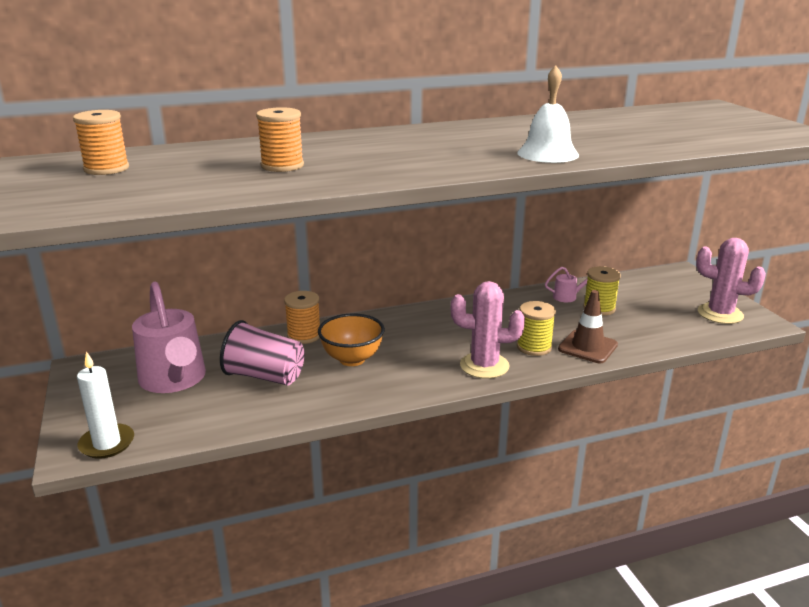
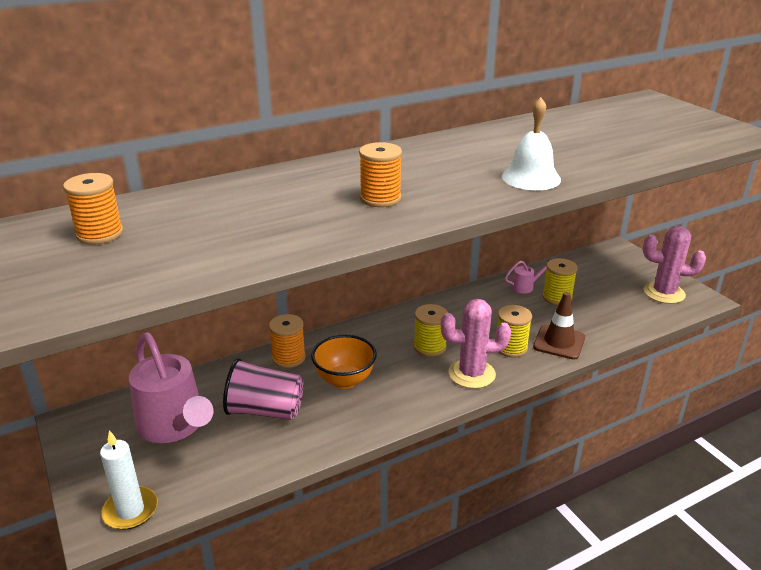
camera: 10 degrees left, 5 degrees up
(282, 166) = (283, 215): orange spool -> orange spool (380, 198)
(449, 339) = (430, 347): none -> yellow spool

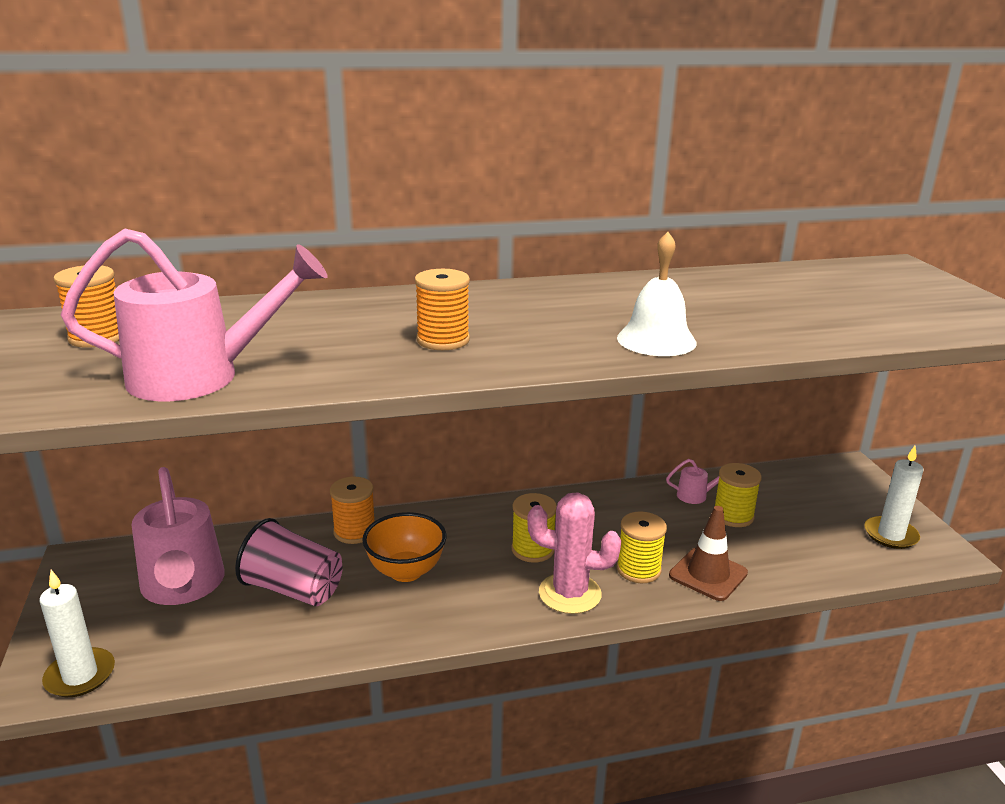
camera: 15 degrees right, 5 degrees down
(218, 255) = (201, 377): none -> pink watering can
(664, 293) = (890, 535): pink cactus -> white candle

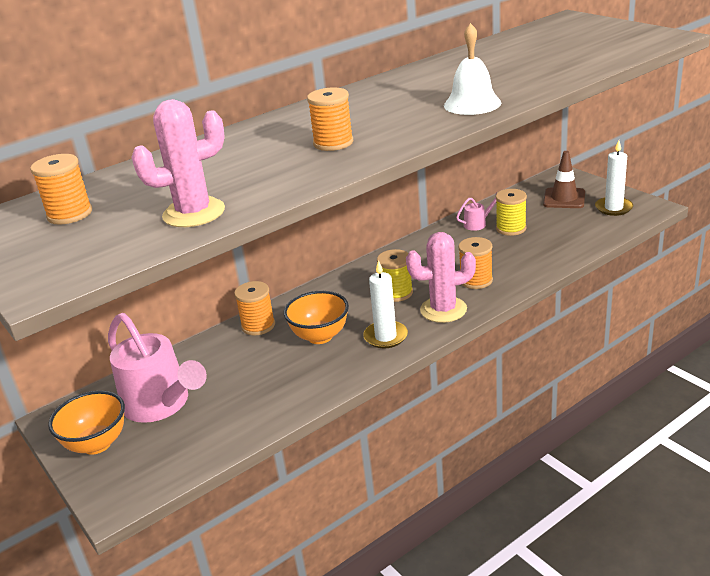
camera: 20 degrees left, 5 degrees up
(80, 675) = (141, 484): white candle -> white candle (385, 337)
(87, 606) = (97, 444): none -> orange bowl
(201, 377) = (194, 213): pink watering can -> pink cactus
(294, 589) = (248, 376): pink cup -> none
(638, 569) = (476, 280): yellow spool -> orange spool
(708, 574) = (521, 268): brown traffic cone -> brown traffic cone (564, 198)

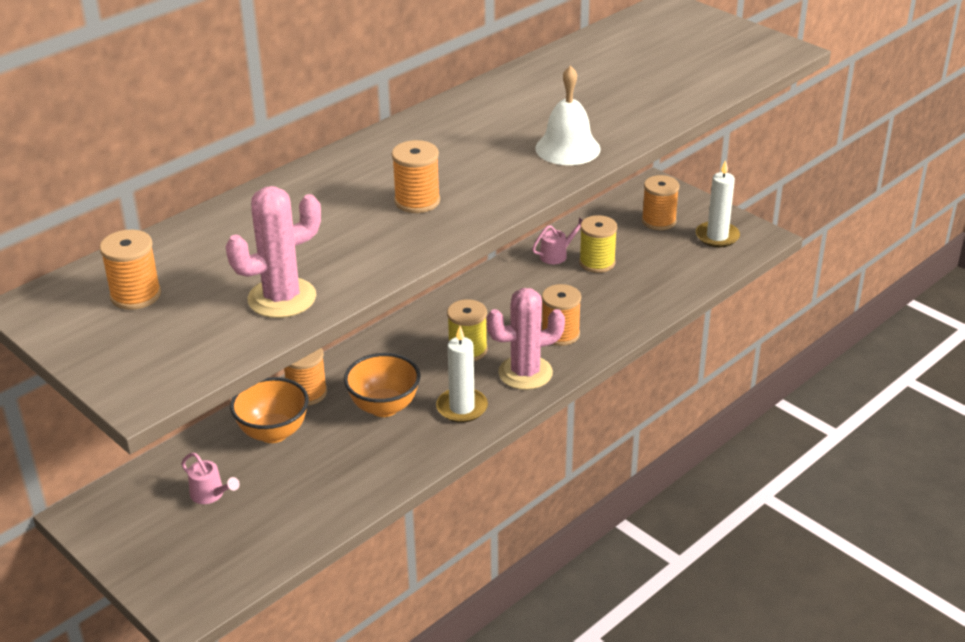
camera: 10 degrees left, 5 degrees up
(97, 444) = (145, 543): orange bowl -> orange bowl (273, 433)
(161, 405) = (210, 495): pink watering can -> pink watering can, size x0.42
(564, 198) = (658, 221): brown traffic cone -> orange spool

